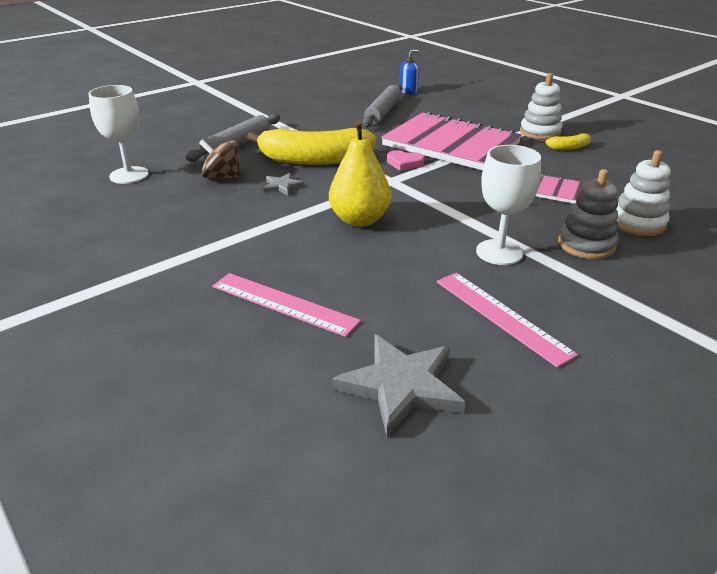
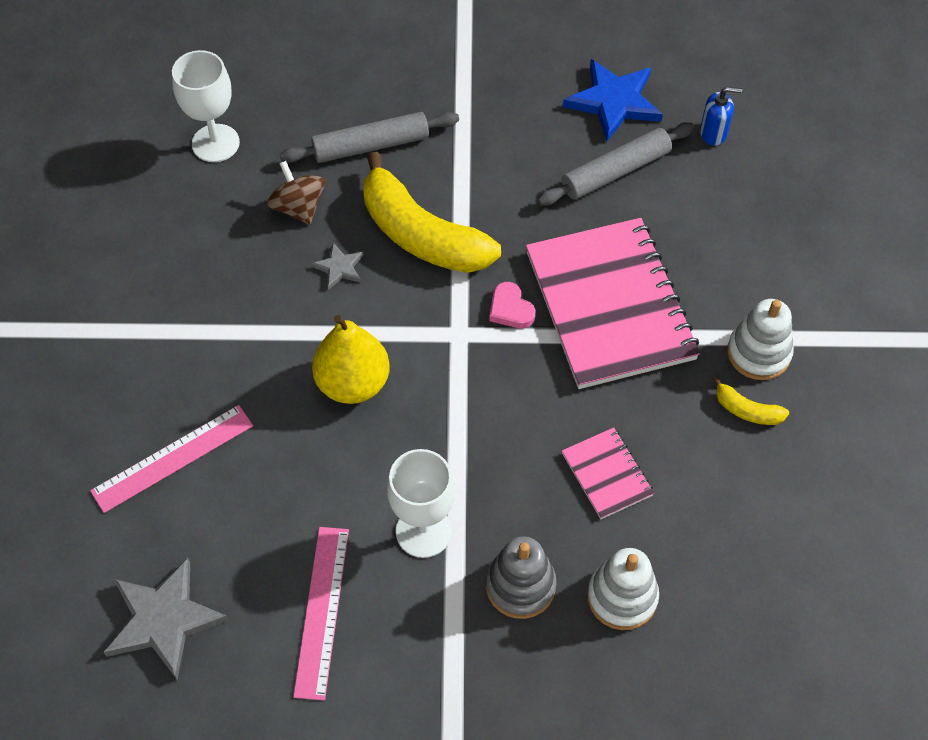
camera: 40 degrees right, 25 degrees up
(283, 303) = (173, 458): pink ruler -> pink ruler turned 75 degrees clockwise
(348, 97) = (614, 102): none -> blue star

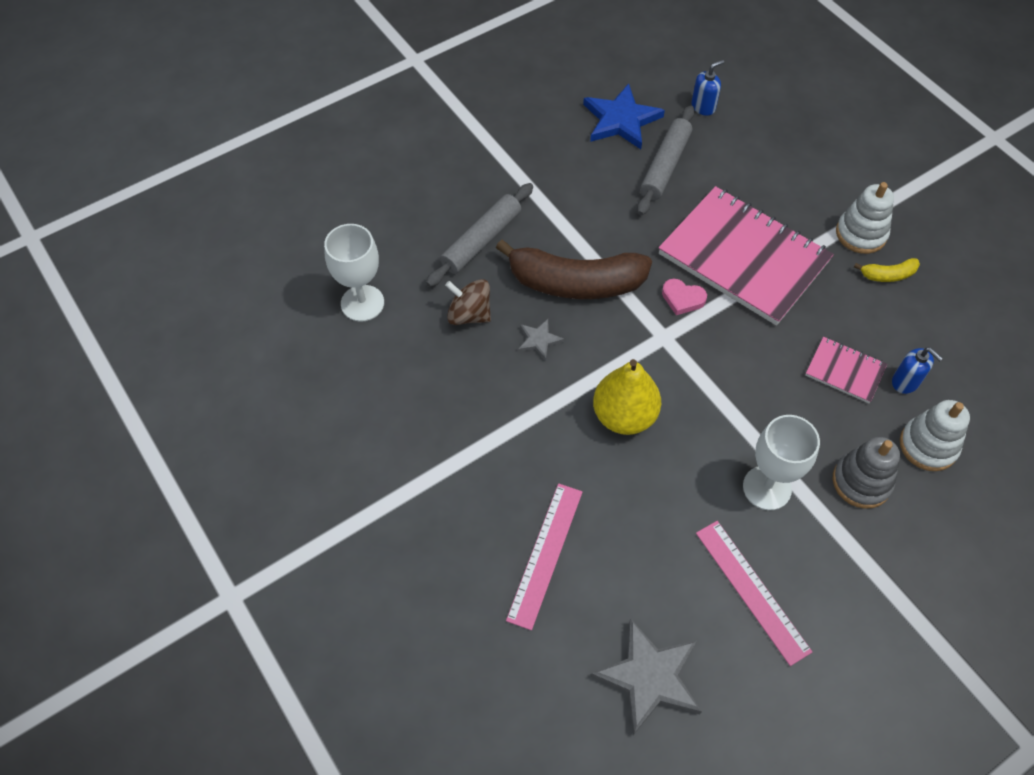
camera: 35 degrees left, 0 degrees up
(421, 234) = (575, 283): yellow banana -> brown banana
(660, 523) = (905, 382): none -> blue soap dispenser

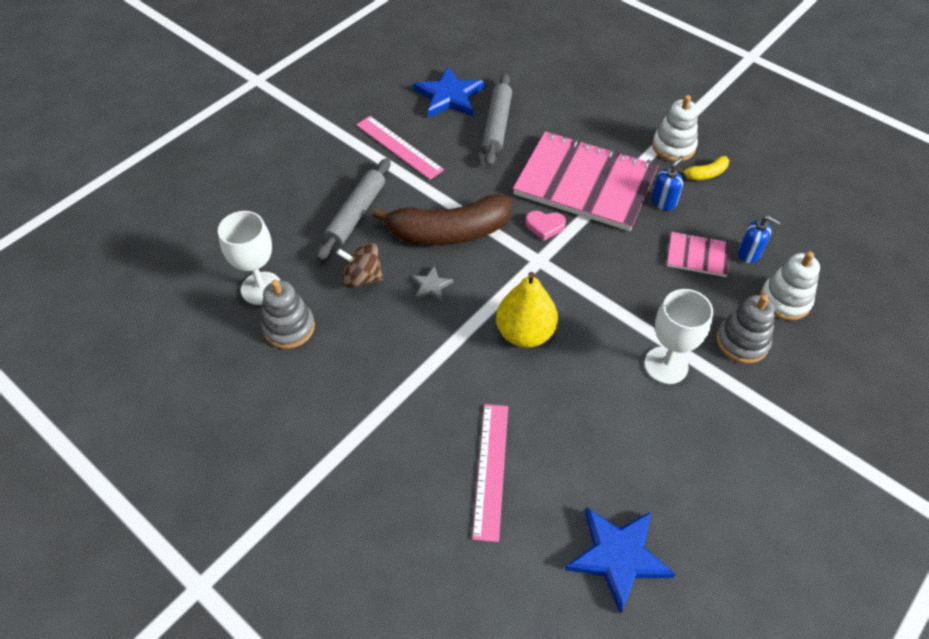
camera: 15 degrees left, 5 degrees down
(380, 353) = (289, 327): none -> grey stacking toy
(649, 677) = (618, 556): grey star -> blue star
(703, 107) = (514, 74): blue soap dispenser -> blue soap dispenser (663, 202)
(751, 591) = (682, 456): pink ruler -> pink ruler (398, 147)

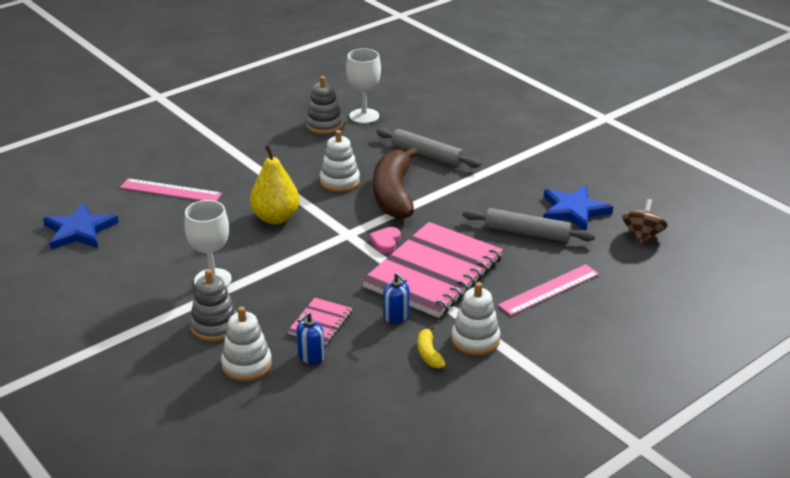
camera: 100 degrees right, 20 degrees down
(362, 277) = (359, 154): brown spinning top -> brown spinning top (642, 236)
(398, 147) = (504, 179): pink ruler -> pink ruler (549, 289)
(431, 286) = (339, 181): grey star -> white stacking toy

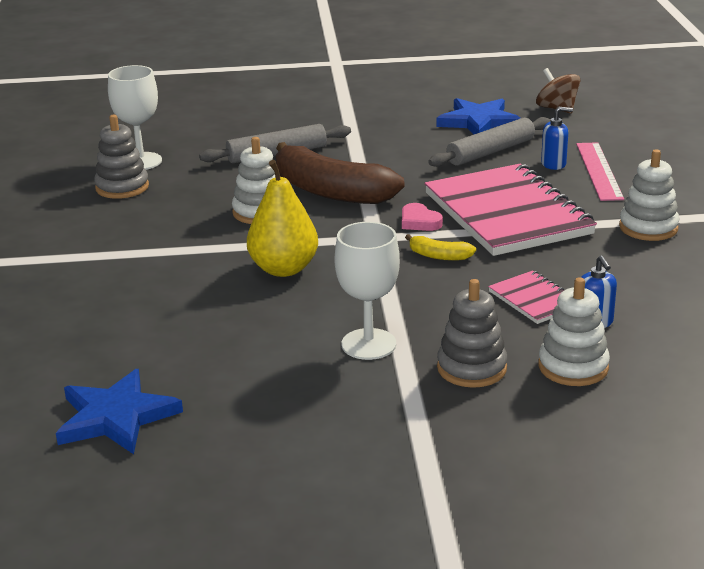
camera: 55 degrees left, 5 degrees down
(170, 191) = (117, 321): pink ruler -> none
(396, 316) = (566, 255): blue soap dispenser -> blue soap dispenser (553, 164)
(429, 353) = (650, 257): yellow banana -> yellow banana (439, 256)

